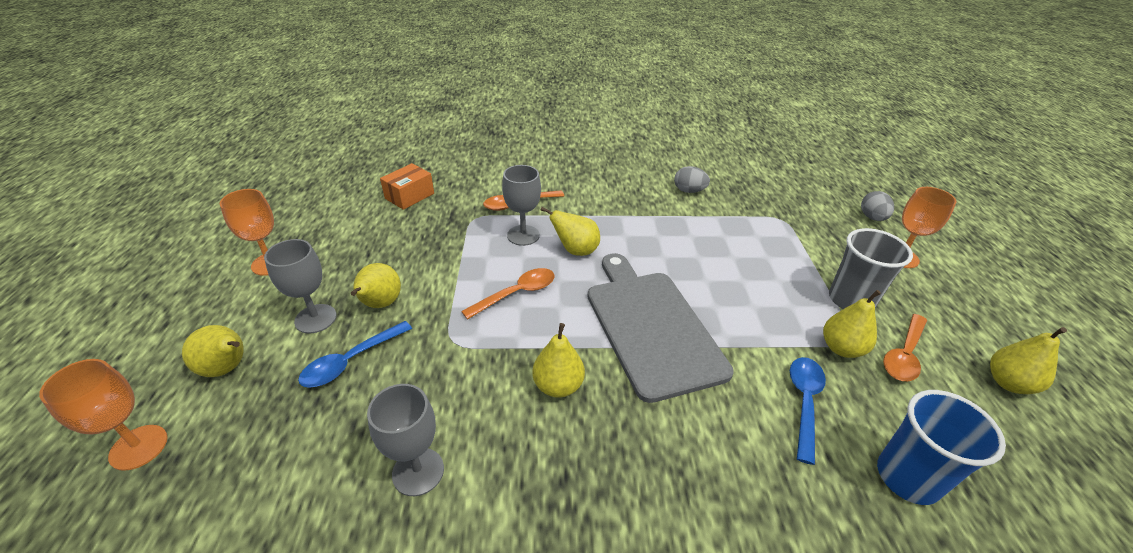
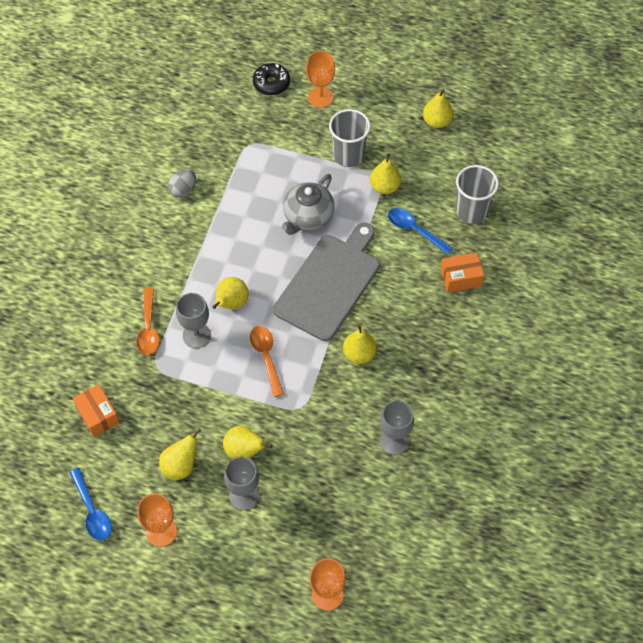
camera: 70 degrees left, 20 degrees up
(227, 368) = (275, 551): yellow pear -> yellow pear (180, 466)
(351, 361) = (296, 473): blue spoon -> blue spoon (92, 511)
(651, 327) = (329, 284): grey cutting board -> grey cutting board turned 120 degrees clockwise
(732, 284) = (308, 216): none -> grey teapot
(768, 495) = (461, 278): none -> orange box
(872, 218) = (271, 83): grey egg -> black donut
(904, 355) = (401, 157): orange spoon -> none
(907, 477) = (471, 211): blue cup -> grey cup

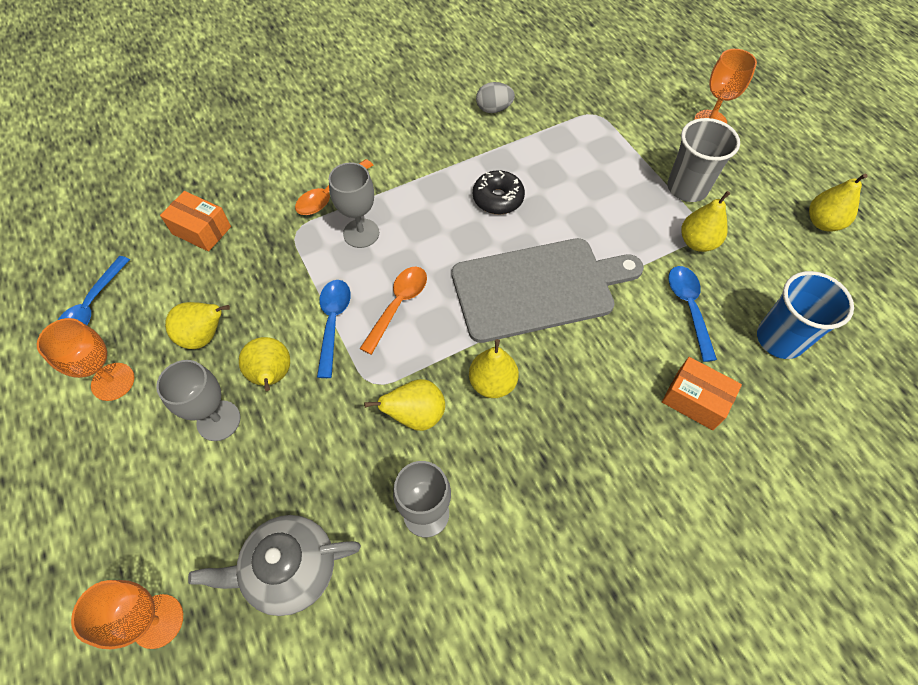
camera: 45 degrees right, 0 degrees up
(98, 415) = (201, 230): orange box -> orange box turned 75 degrees counterclockwise
(231, 303) = (424, 231): yellow pear -> yellow pear (416, 415)
(242, 397) = (333, 322): none -> blue spoon
(271, 83) = (672, 81): black donut -> black donut (498, 198)
(308, 216) = (584, 211): grey teapot -> grey teapot (290, 569)
(471, 211) = (779, 339): grey cup -> blue cup

